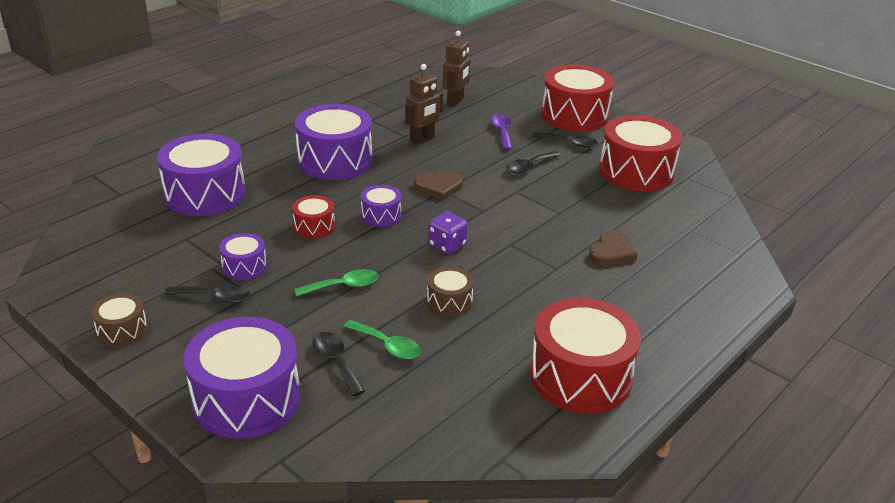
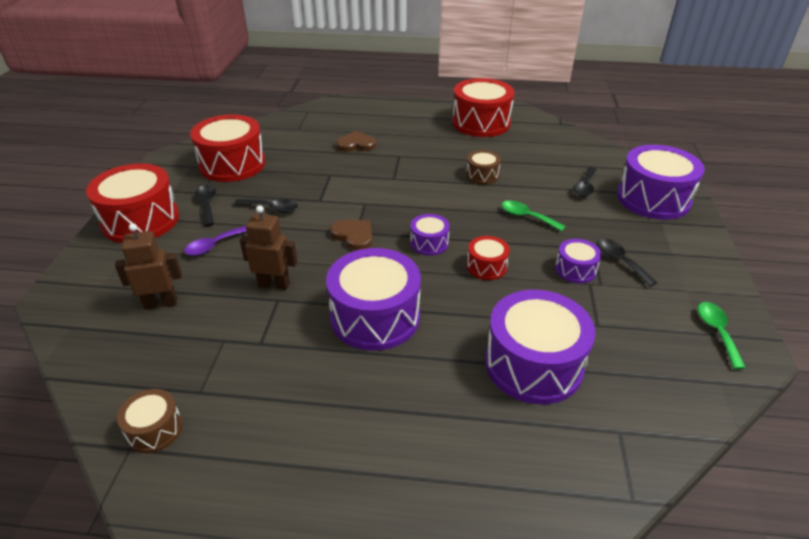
camera: 125 degrees left, 5 degrees up
(122, 330) = (706, 278): brown drum -> brown drum (154, 429)
(387, 346) = (547, 178): green spoon -> green spoon (717, 332)
(447, 245) = (427, 199): purple dice -> none

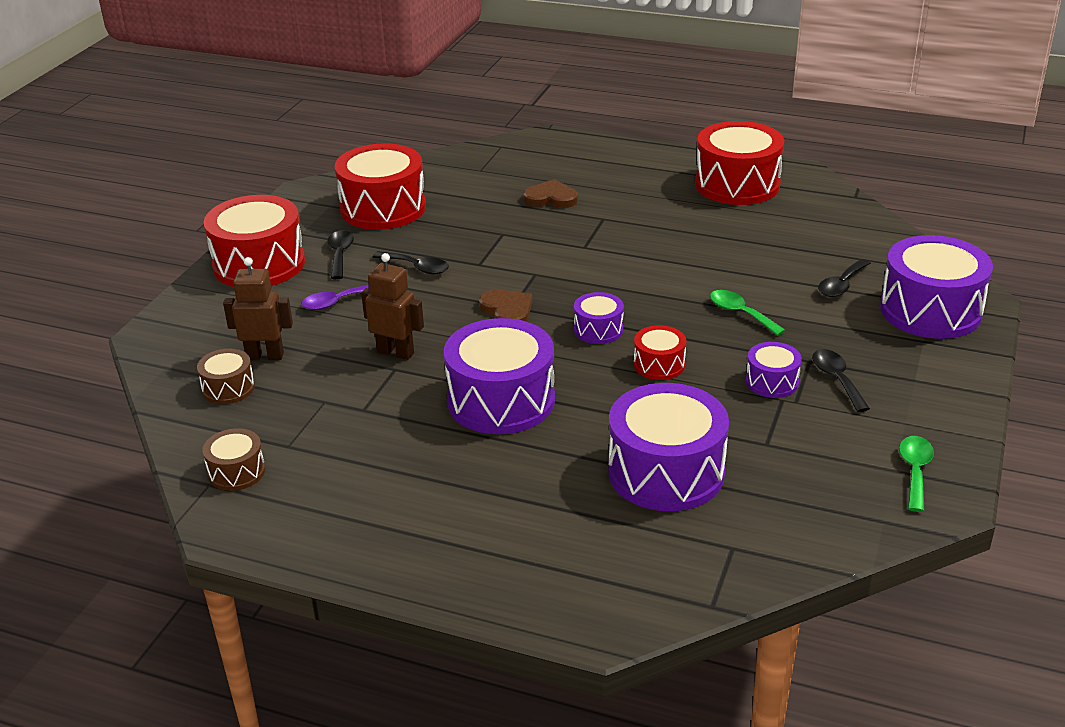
camera: 15 degrees right, 5 degrees down
(482, 175) = (705, 255): brown drum -> brown drum (228, 388)

